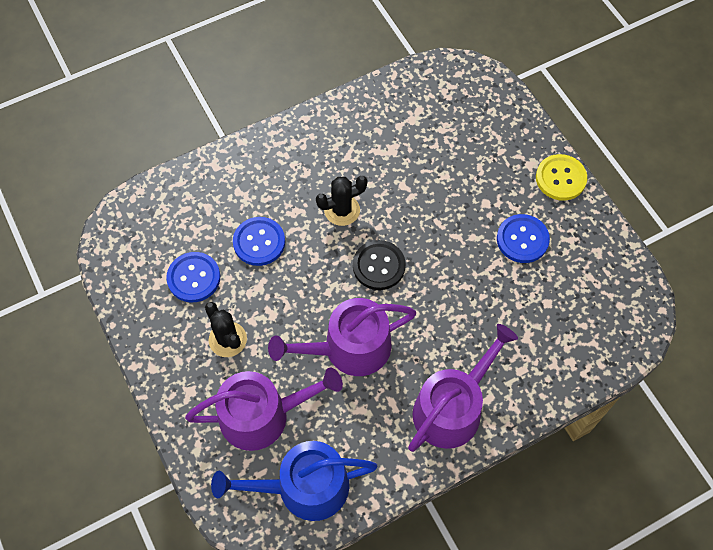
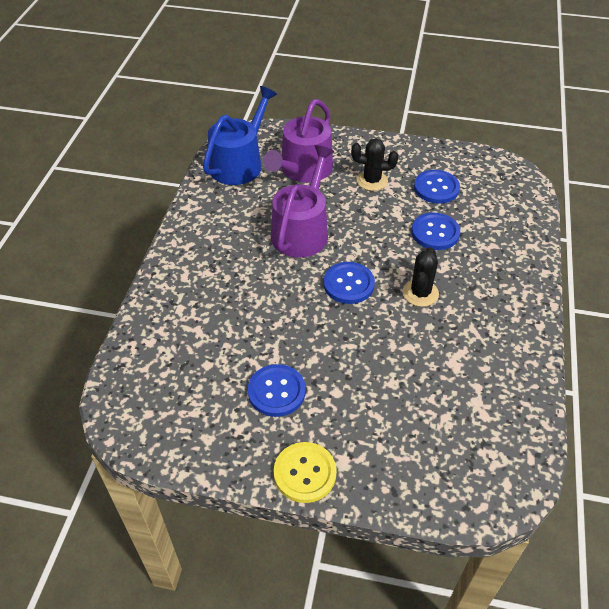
camera: 130 degrees right, 15 degrees down
(379, 266) = (348, 284): black button -> blue button
(452, 407) = (202, 254): purple watering can -> none

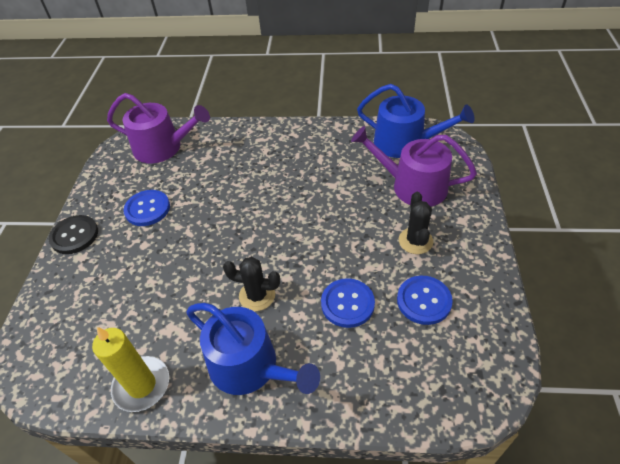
camera: 85 degrees right, 0 degrees up
(302, 230) = (326, 198): purple watering can -> purple watering can (163, 148)
(305, 473) = (74, 235): yellow button -> black button
(348, 284) = (263, 239): blue button -> none
(496, 302) = (250, 367): none -> blue watering can
(515, 384) = (142, 385): none -> yellow candle

